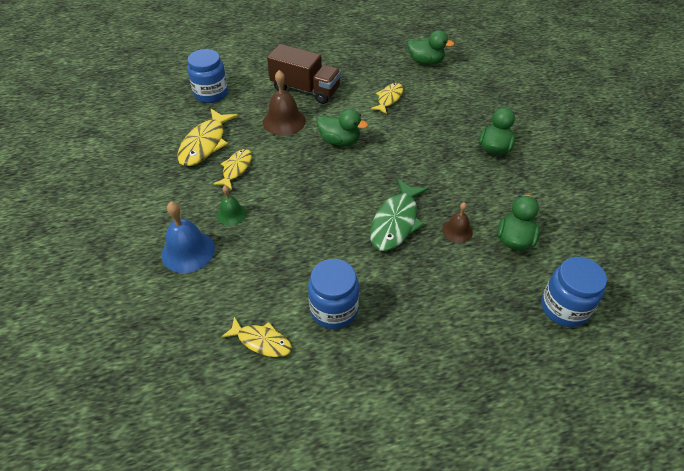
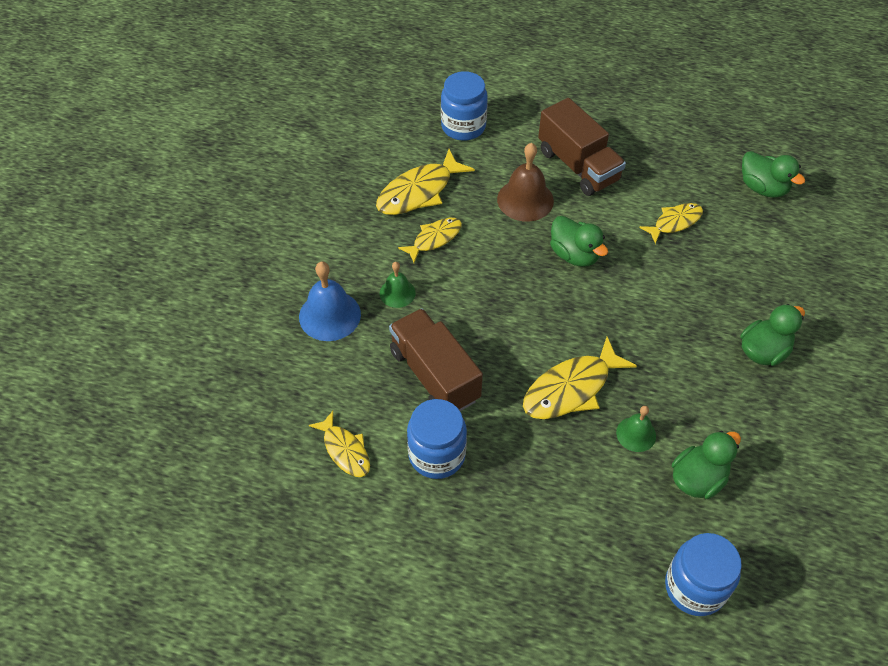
camera: 30 degrees right, 5 degrees up
(295, 256) = (434, 375): none -> brown truck
(396, 222) = (571, 388): green fish -> yellow fish
(457, 231) = (636, 434): brown bell -> green bell

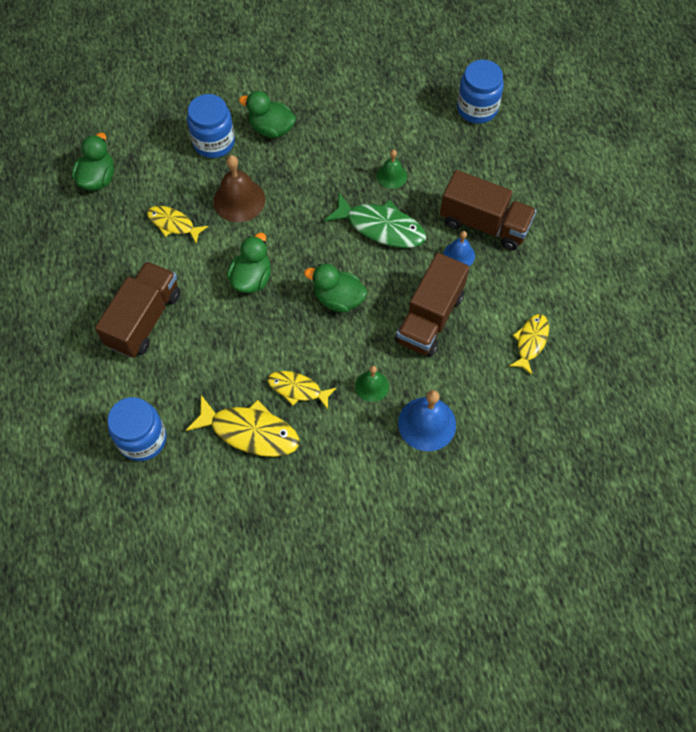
camera: 120 degrees left, 10 degrees up
(437, 455) = (492, 283): blue jar -> blue jar (214, 142)
(491, 443) = (459, 255): none -> blue bell
(515, 492) = (484, 224): none -> brown truck
(525, 200) = (210, 341): brown bell -> brown bell (239, 200)
(571, 388) = (381, 227): yellow fish -> green fish
(698, 479) = (402, 131): green duck -> green duck (338, 299)

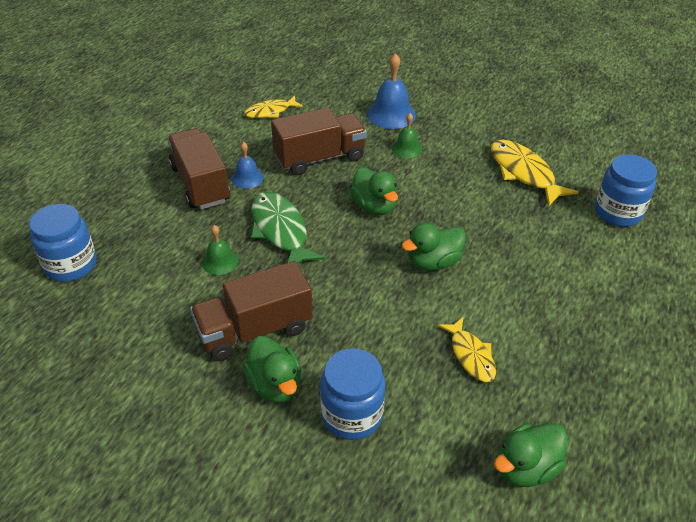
camera: 140 degrees left, 20 degrees down
(144, 319) = (562, 290): brown truck -> brown truck (254, 330)
(239, 200) = (382, 334): brown bell -> none
(297, 389) = (464, 175): yellow fish -> none

